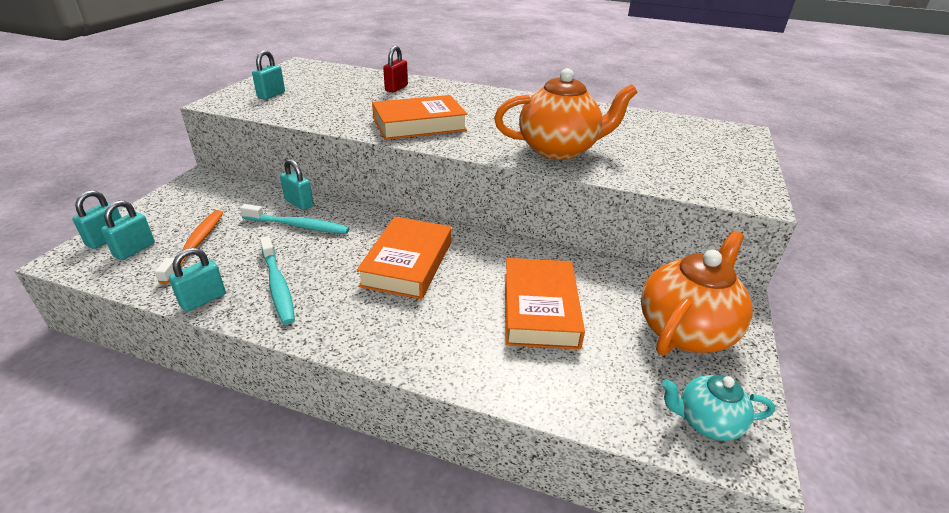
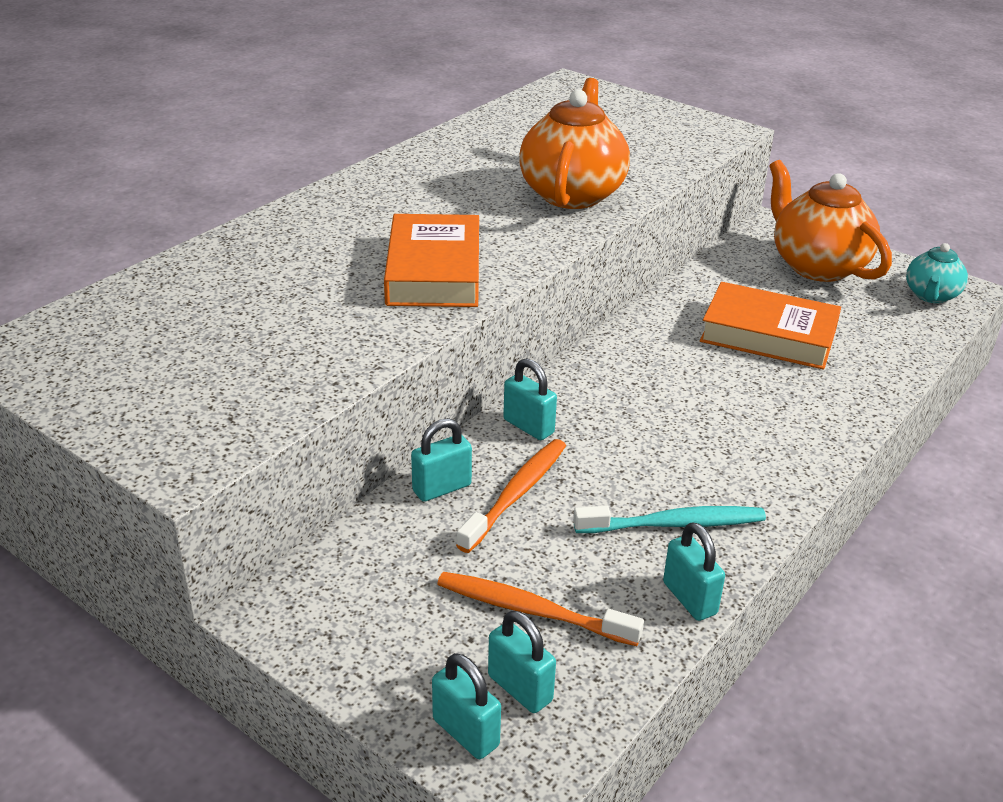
camera: 70 degrees left, 0 degrees up
(271, 95) = (188, 399): turquoise padlock -> turquoise padlock (528, 426)
(298, 226) = (516, 494): turquoise toothbrush -> orange toothbrush
(396, 88) = (254, 266): red padlock -> none
(407, 263) = (654, 407): orange book -> none

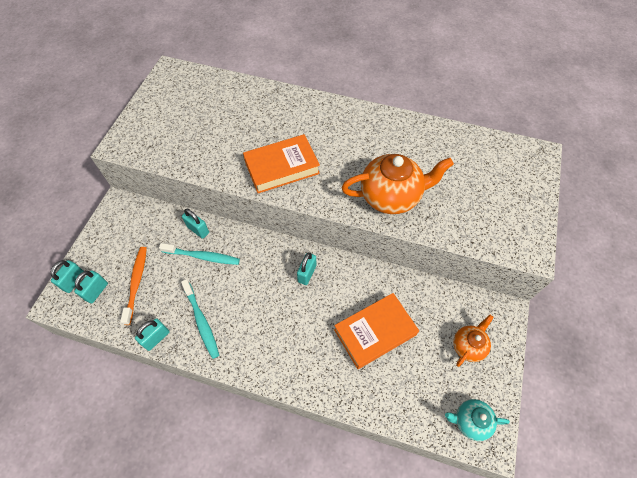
camera: 70 degrees right, 25 degrees up
(516, 494) = (202, 256): orange toothbrush -> turquoise toothbrush
(528, 426) = (250, 246): turquoise padlock -> turquoise padlock (307, 273)
(768, 335) = (375, 332): orange book -> orange book turned 60 degrees clockwise
(817, 266) = (468, 346): orange teapot -> orange teapot, size x0.55

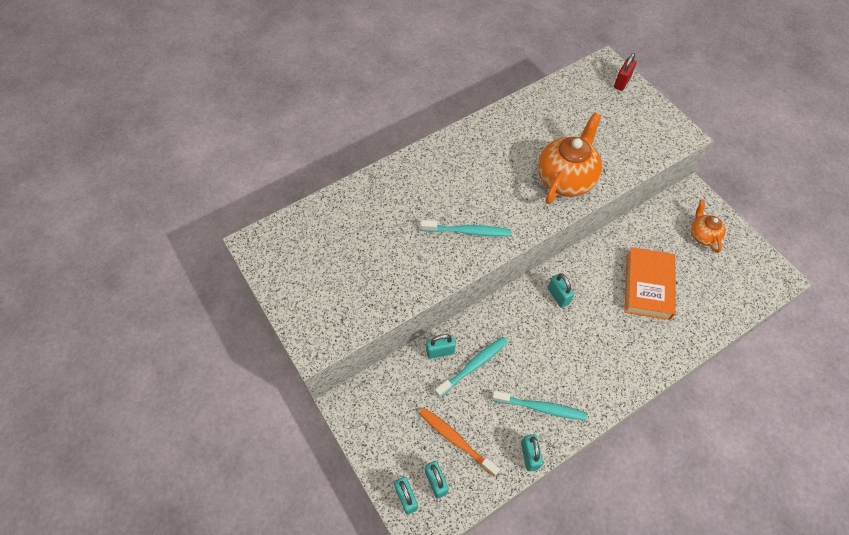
camera: 50 degrees left, 0 degrees up
(282, 167) = (468, 231): orange book -> turquoise toothbrush
(470, 421) = (758, 278): turquoise teapot -> none
(533, 175) = (622, 82): none -> red padlock

